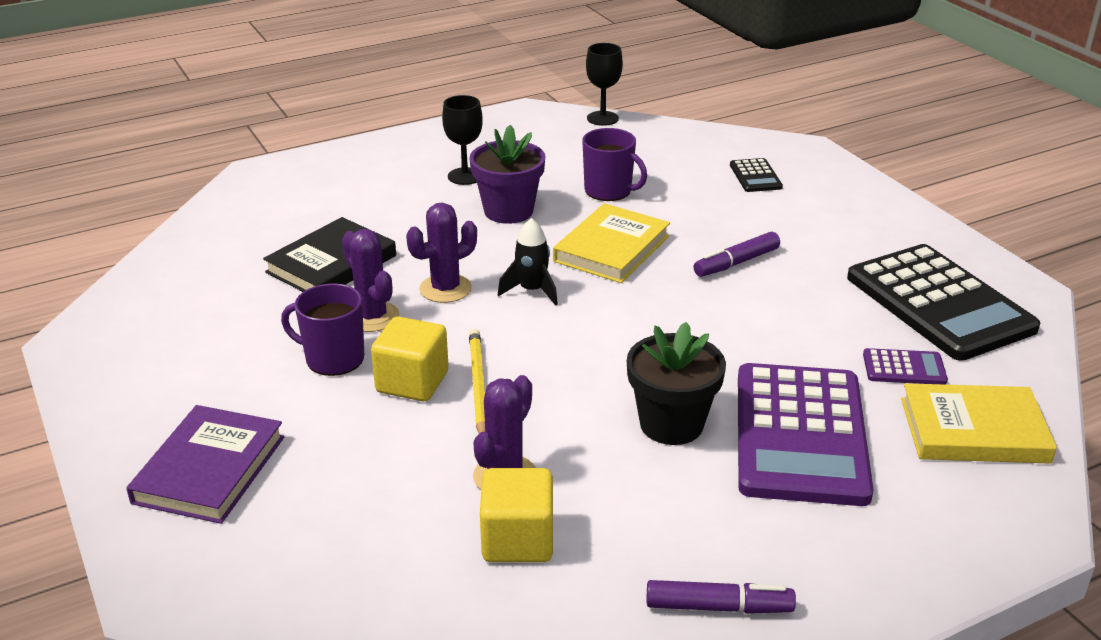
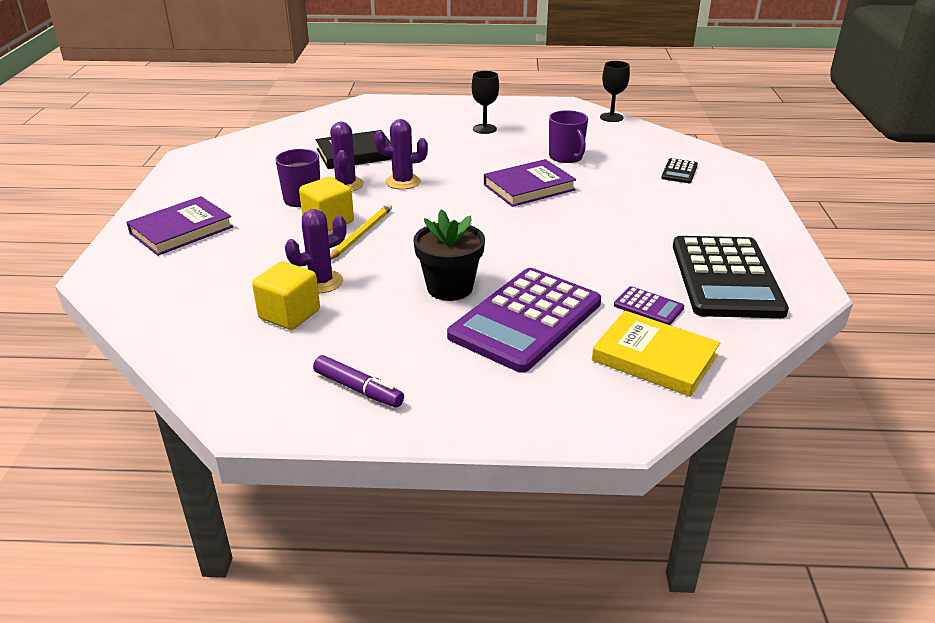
camera: 30 degrees right, 0 degrees up
(508, 211) = (489, 152): purple flower pot -> none
(532, 290) = (452, 196): black rocket -> none
(611, 248) = (529, 187): yellow book -> purple book
(736, 263) = (603, 216): purple marker -> none

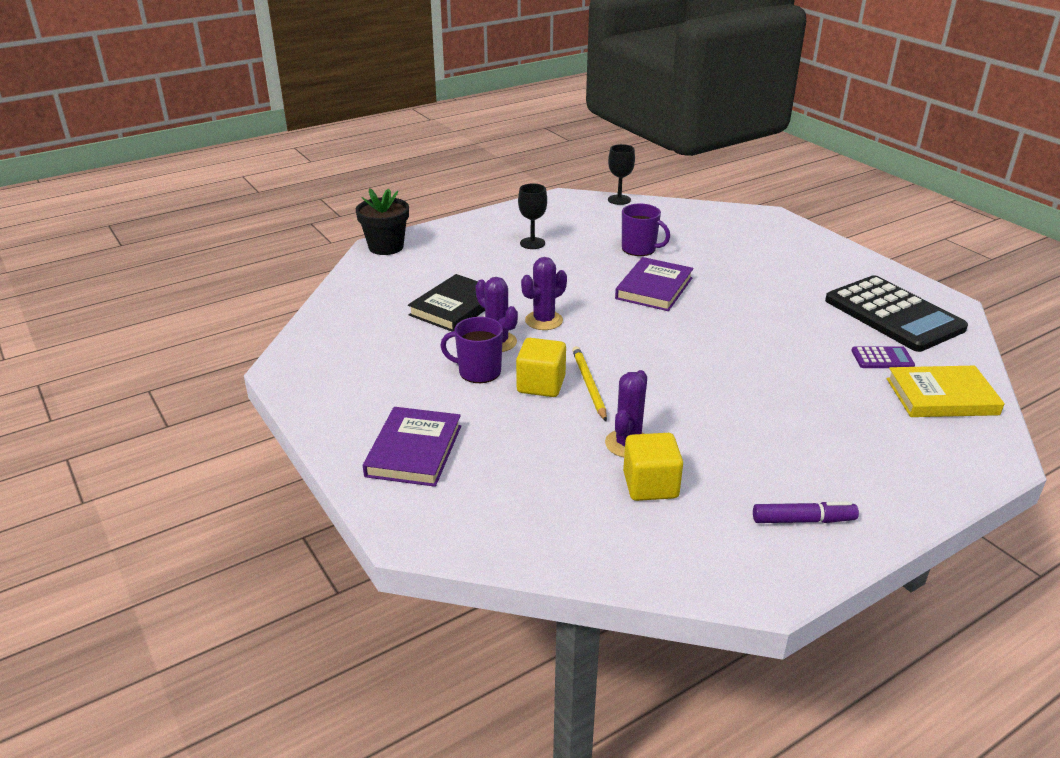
camera: 35 degrees left, 0 degrees up
(450, 288) = (733, 403): black flower pot -> black flower pot (386, 247)
(526, 320) = (824, 405): purple calculator -> none
(679, 172) = (740, 235): black calculator -> none

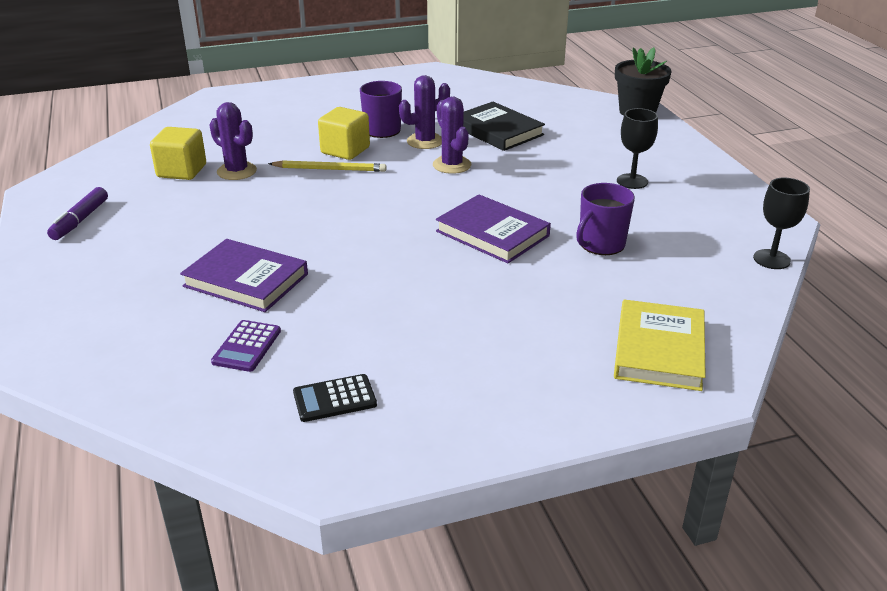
camera: 105 degrees right, 0 degrees up
(414, 451) = (298, 102): purple book -> purple book (246, 280)
(893, 314) = (334, 399): black calculator -> black calculator, size x0.42
(941, 397) = (145, 360): yellow book -> yellow book (659, 350)

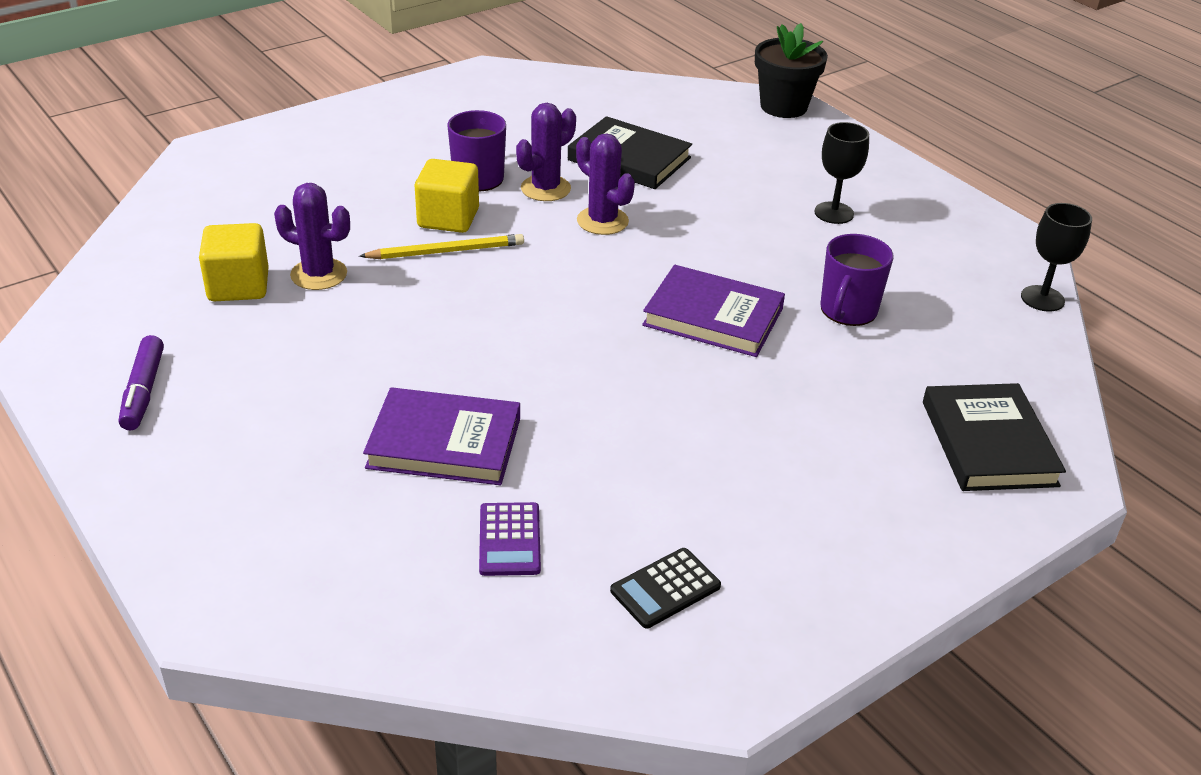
camera: 20 degrees left, 5 degrees up
(659, 350) = (988, 443): yellow book -> black book

